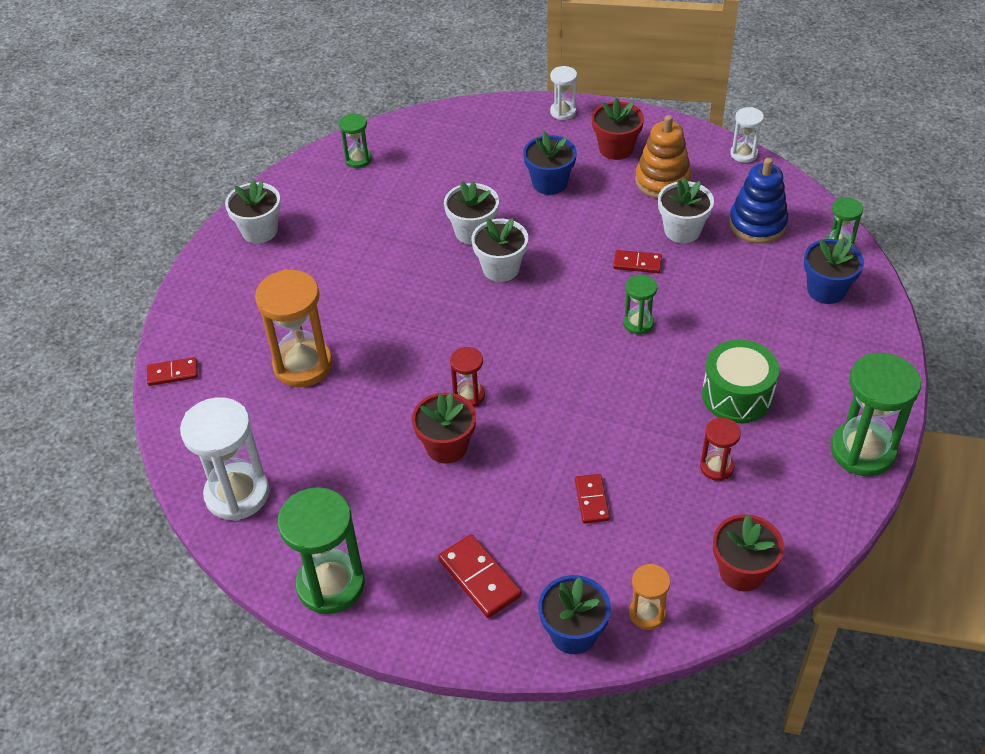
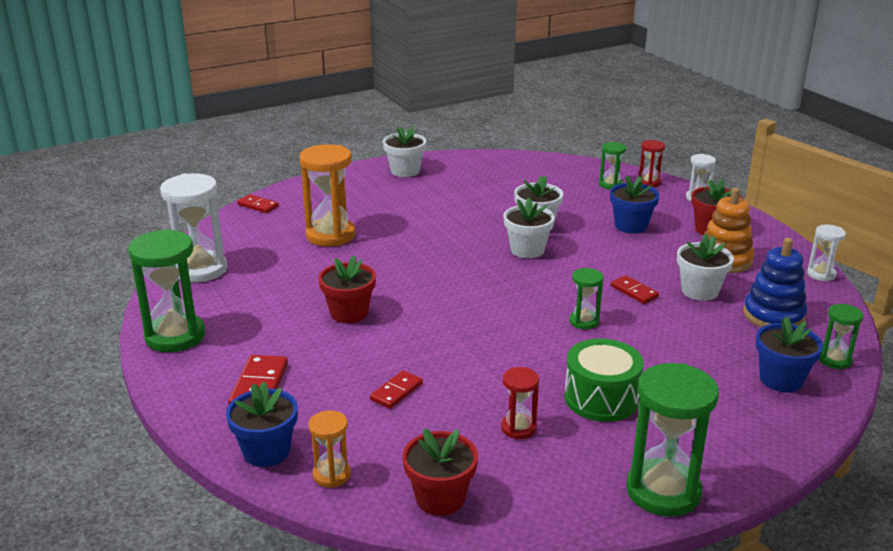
camera: 40 degrees right, 20 degrees down
(358, 159) = (515, 166): green hourglass -> green hourglass (610, 185)
(469, 396) = (404, 297): red hourglass -> red hourglass (649, 182)

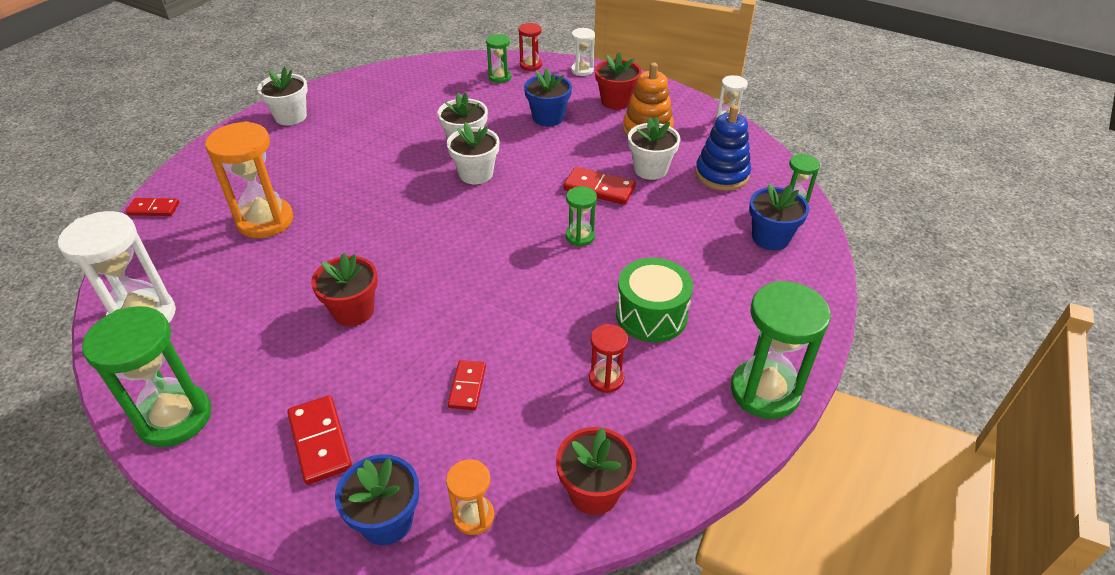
camera: 30 degrees left, 15 degrees up
(634, 291) = (599, 188): red domino -> red domino, size x1.52

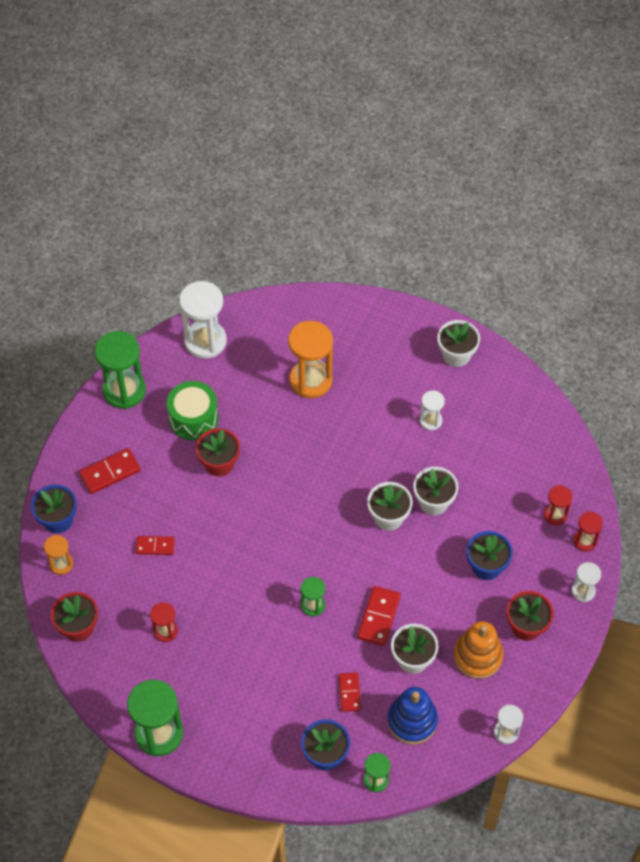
camera: 85 degrees right, 15 degrees up
(154, 209) = (317, 303): red domino -> red domino (349, 693)
(364, 138) = (430, 421): none -> white hourglass
(500, 77) = (555, 515): green hourglass -> red hourglass
(651, 315) = (228, 660): green drum -> green drum (193, 418)

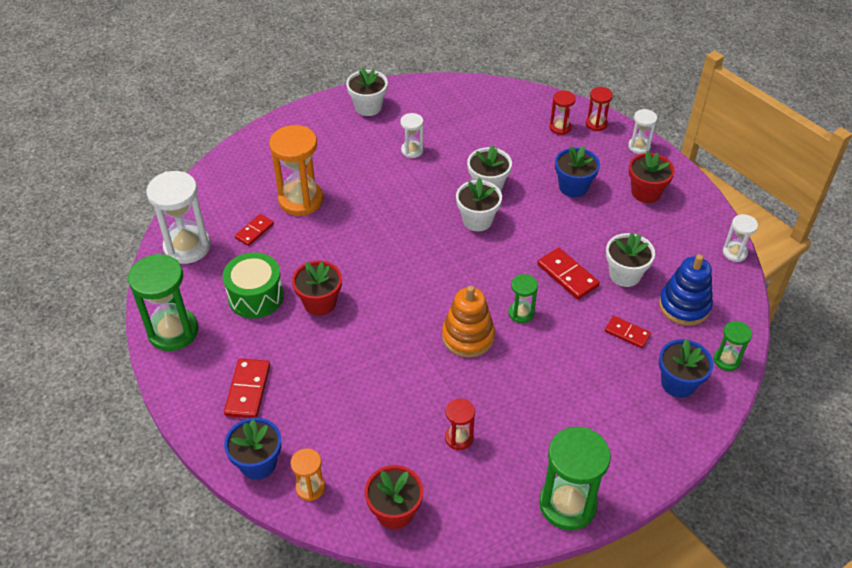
camera: 55 degrees left, 10 degrees down
(155, 546) = (361, 397): red domino -> red domino (254, 231)
(477, 656) = (652, 234): orange stacking toy -> orange stacking toy (468, 336)

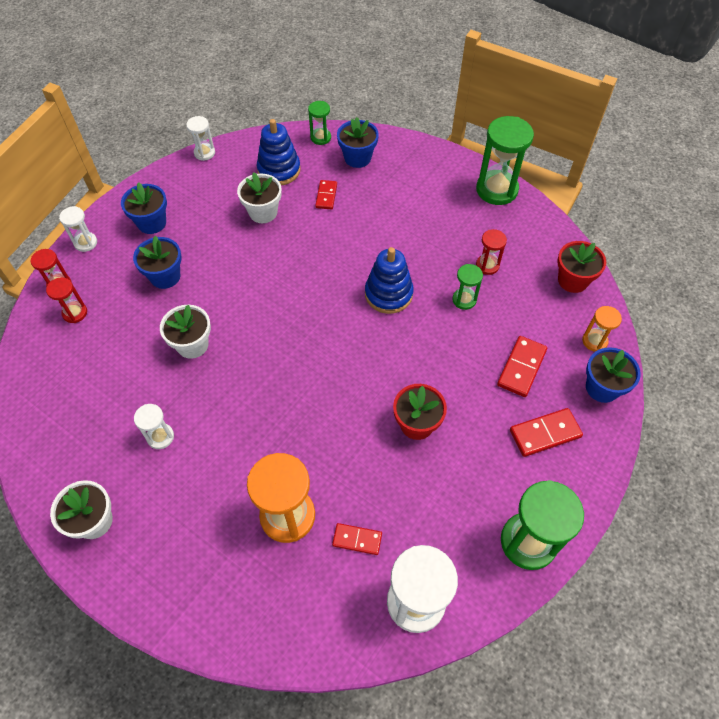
camera: 115 degrees left, 10 degrees up
(256, 296) = (442, 487): green drum -> none
(468, 336) = (388, 294): orange stacking toy -> blue stacking toy
(477, 220) = (244, 336): white flower pot -> none
(521, 313) = (342, 267): green hourglass -> green hourglass (464, 300)
(567, 275) = (283, 248): red domino -> red domino (521, 367)
(646, 192) = (152, 223): red flower pot -> blue flower pot

